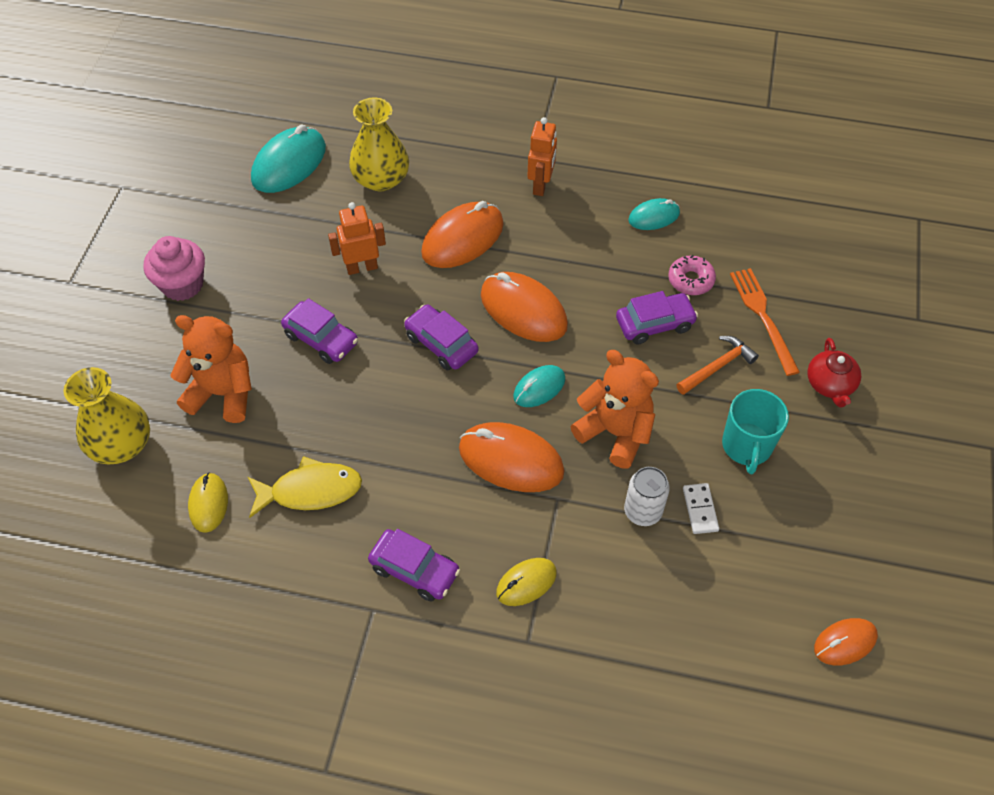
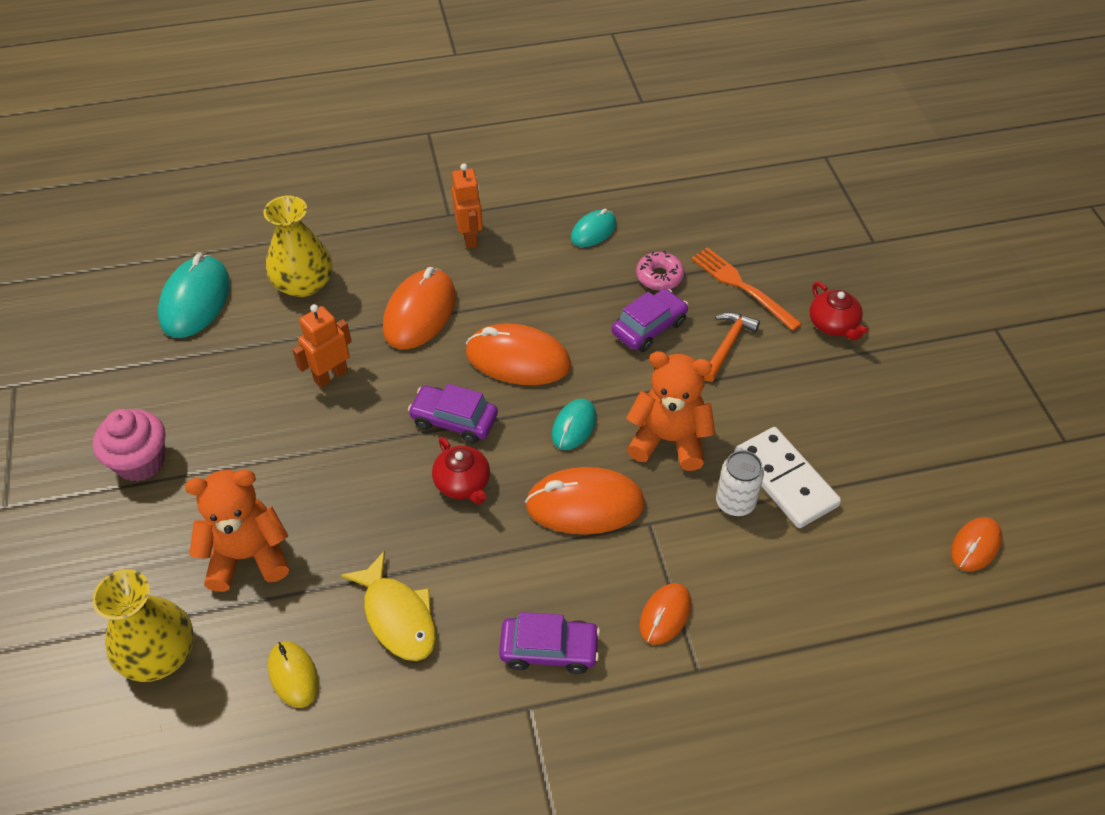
camera: 25 degrees left, 5 degrees down
(310, 490) = (398, 616): yellow fish -> yellow fish turned 90 degrees clockwise
(321, 339) = (326, 461): purple car -> none
(420, 401) = (463, 483): none -> red teapot
(526, 583) = (665, 615): yellow mouse -> orange mouse
(700, 509) = (785, 480): white domino -> white domino, size x1.97
(746, 446) = (793, 406): turquoise mug -> none

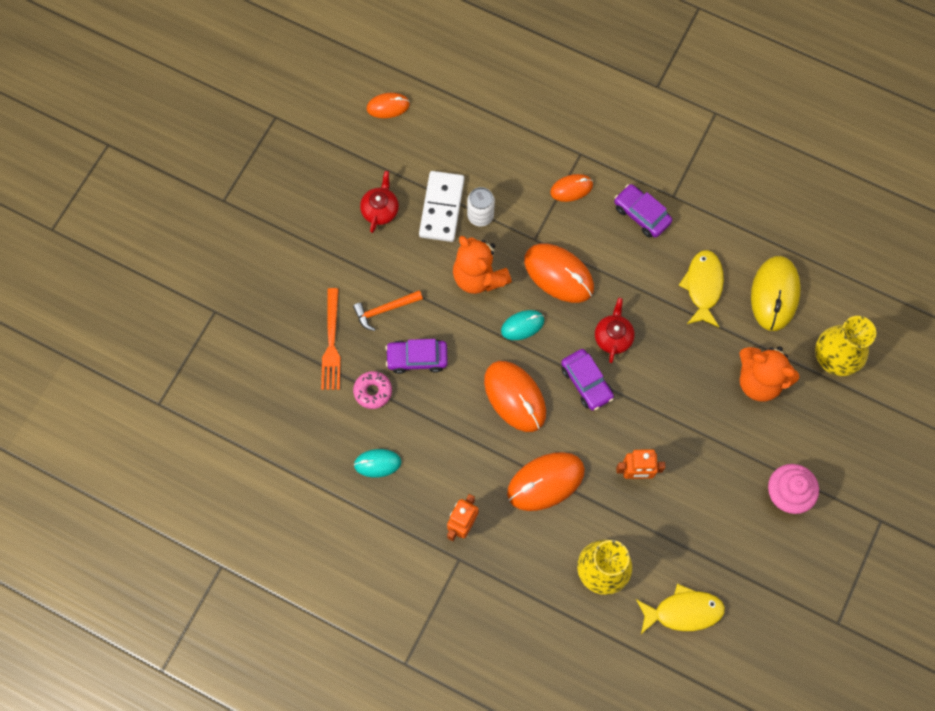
camera: 140 degrees left, 20 degrees up
(195, 301) = (683, 611): turquoise mouse -> yellow fish
(293, 675) = (774, 294): yellow mouse -> yellow mouse, size x1.75
(833, 325) = (309, 275): red teapot -> red teapot (380, 210)

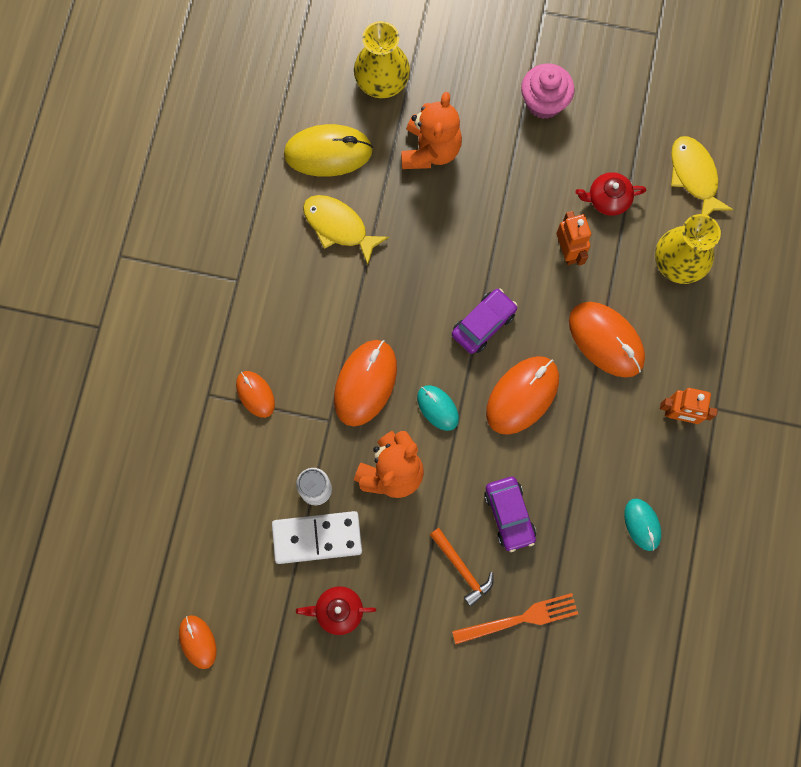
camera: 105 degrees left, 5 degrees up
(373, 391) = (562, 554): pink donut -> none
(613, 337) = (423, 308): red teapot -> red teapot (607, 199)
(641, 214) = (268, 309): purple car -> none
(703, 286) = (339, 227): yellow fish -> yellow fish turned 45 degrees clockwise

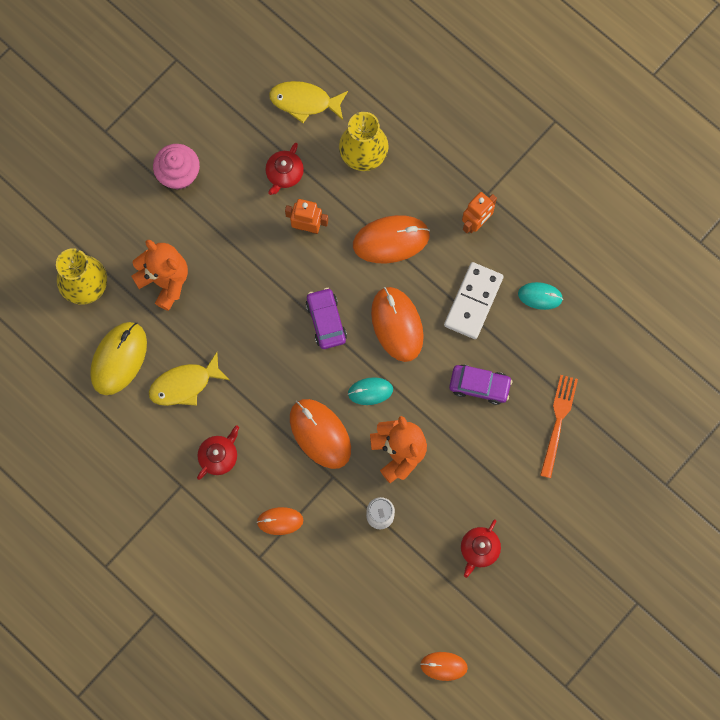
camera: 60 degrees left, 0 degrees up
(287, 299) = (219, 456): none -> red teapot
(317, 538) = (416, 535): white domino -> white domino (473, 301)
(462, 569) = (499, 442): orange hammer -> none

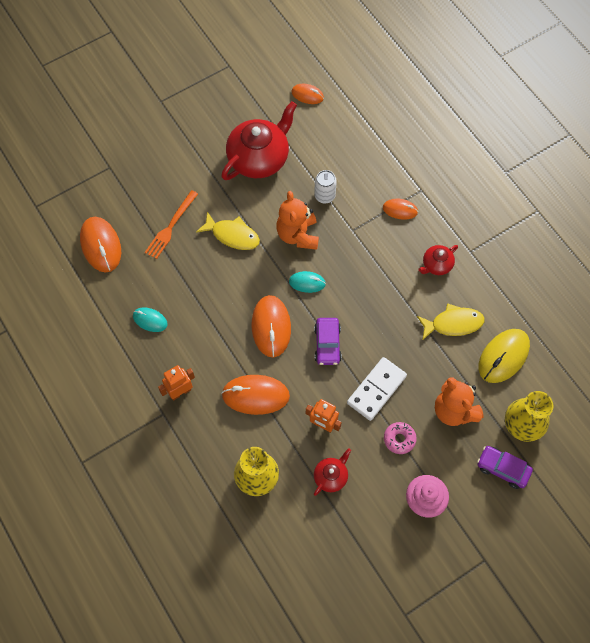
camera: 165 degrees left, 10 degrees down
(219, 233) = (399, 439): none -> pink donut
(304, 102) = (296, 539): yellow fish -> yellow fish (232, 235)
(320, 434) = (354, 262): orange mouse -> orange mouse (101, 245)
(473, 301) = (204, 329): white domino -> white domino (376, 389)
(479, 386) = (221, 266): purple car -> purple car (502, 469)
(479, 549) = (259, 158): red teapot -> red teapot, size x2.07

